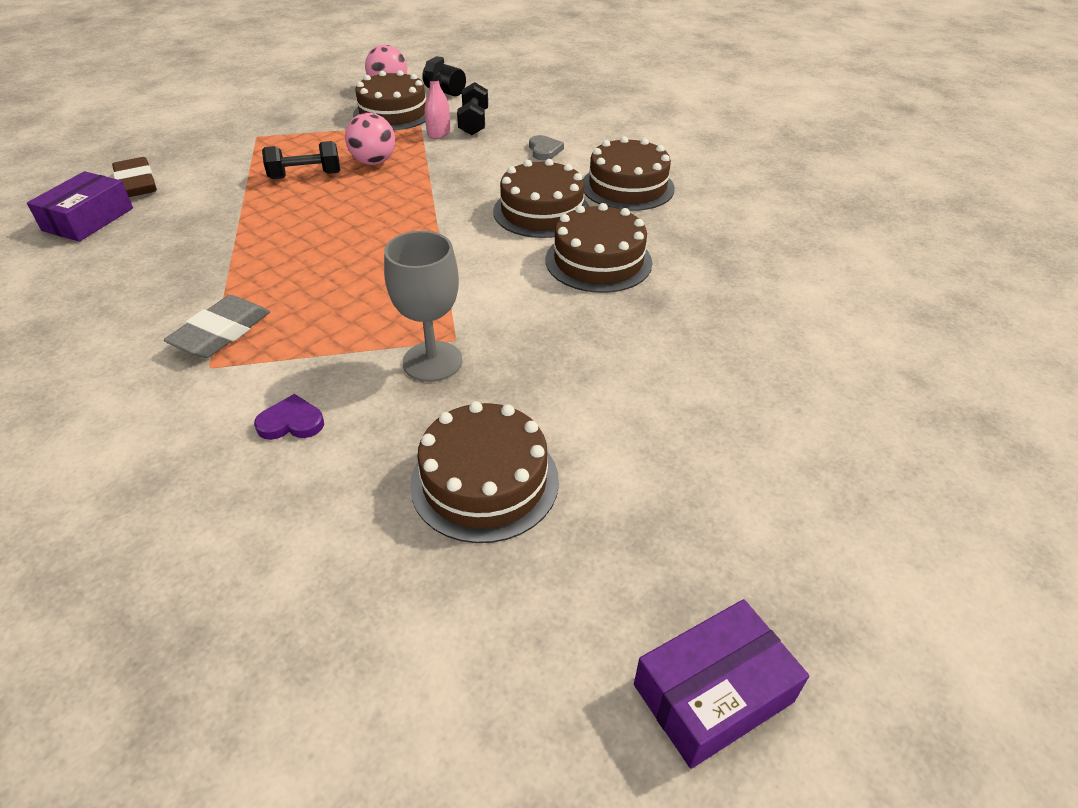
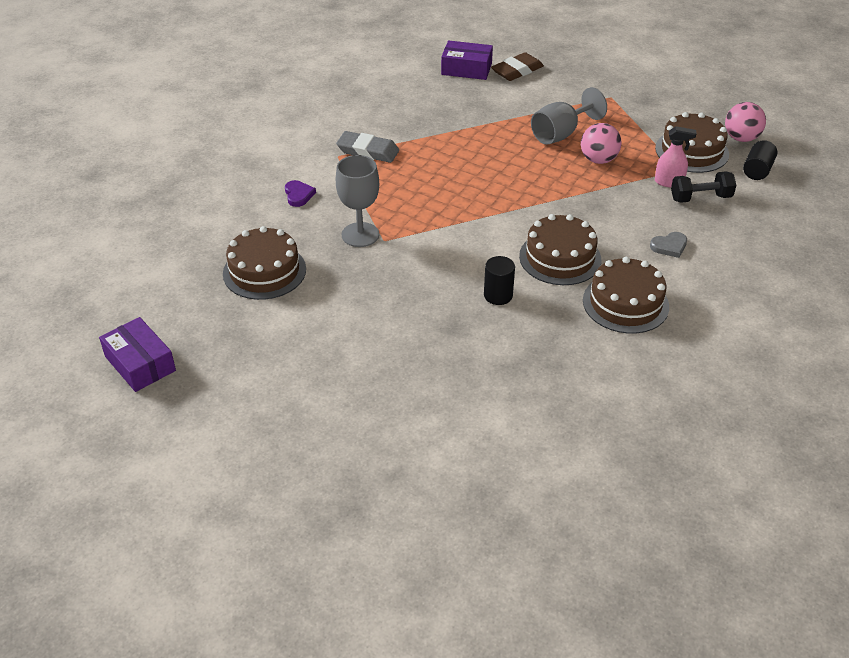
camera: 80 degrees right, 0 degrees up
(305, 176) = (561, 134): black dumbbell -> grey goblet
(598, 261) = (498, 295): brown cake -> black cylinder

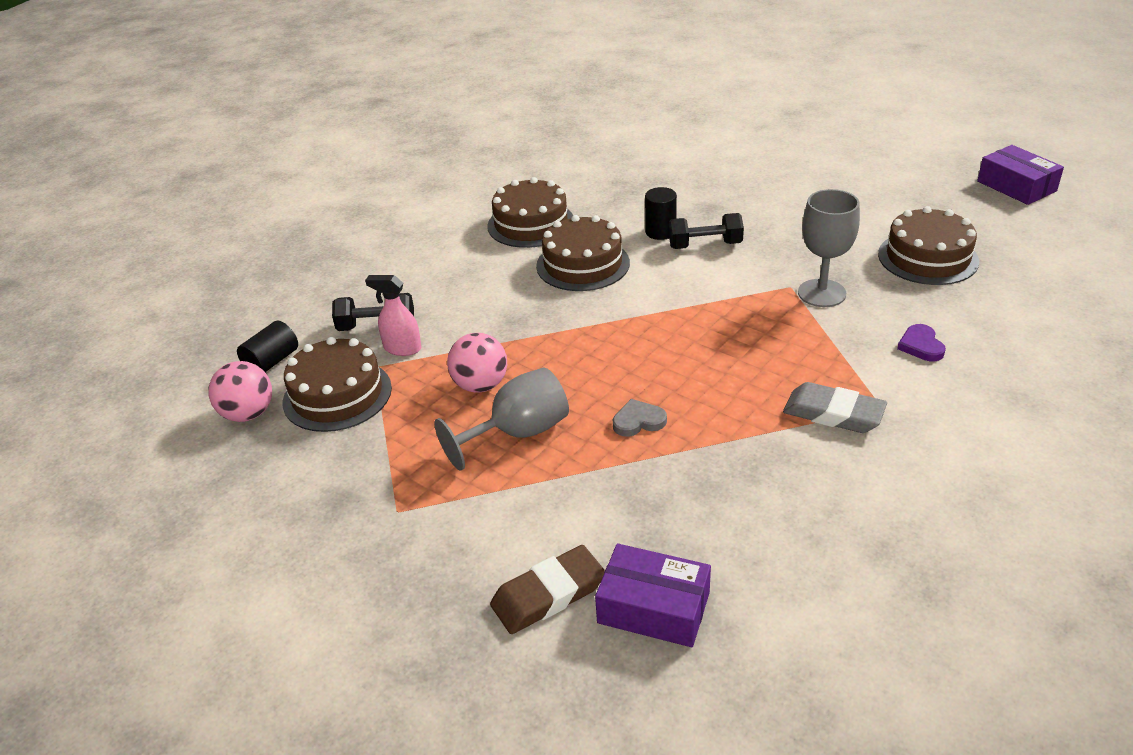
camera: 170 degrees left, 5 degrees down
(455, 280) = (705, 245): none -> black dumbbell
(669, 246) = (453, 273): grey heart -> grey heart (638, 421)

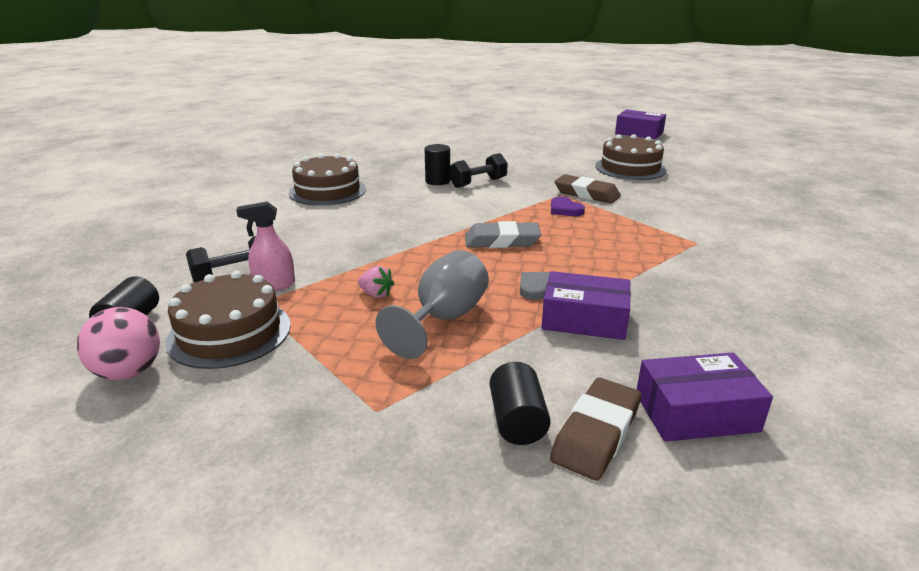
camera: 30 degrees left, 10 degrees down
(480, 385) = (376, 294): pink ball -> pink strawberry
(495, 560) = (517, 421): none -> black cylinder
(583, 264) = (394, 206): brown cake -> none
(648, 474) = (584, 319): none -> purple box
(821, 293) = (586, 194): grey goblet -> brown eraser
(833, 413) = (672, 252): grey eraser -> grey eraser (502, 241)
(921, 346) = (680, 208): purple heart -> purple heart (565, 209)

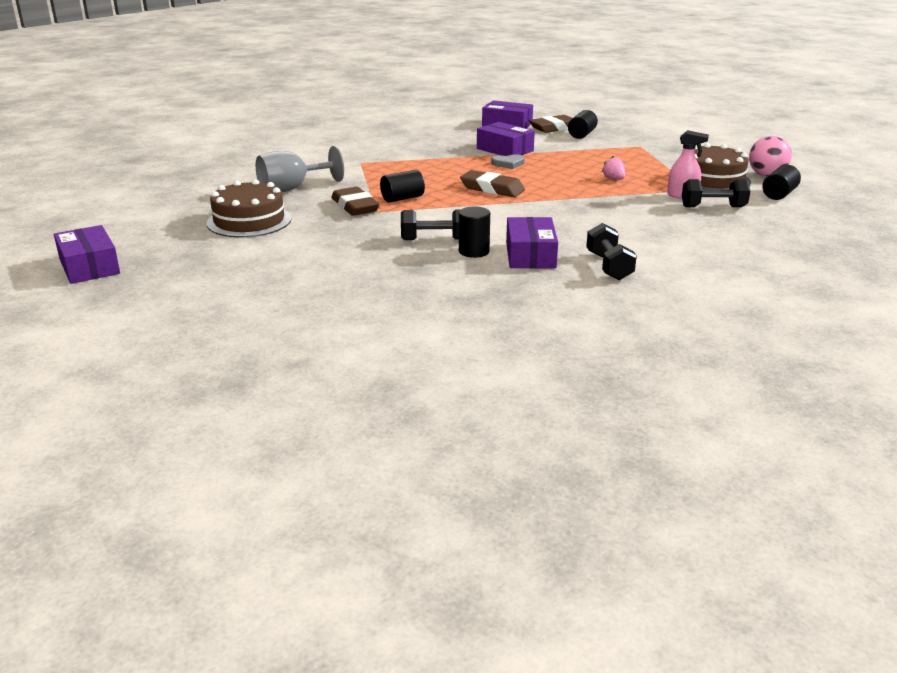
camera: 150 degrees left, 0 degrees up
(327, 191) = (608, 266): brown cake -> black dumbbell
(393, 187) = (530, 255): none -> purple box
(443, 319) = (582, 163): grey goblet -> grey goblet (292, 189)
(502, 241) = (492, 189): grey eraser -> brown eraser
(565, 209) = (402, 198): purple heart -> black cylinder

